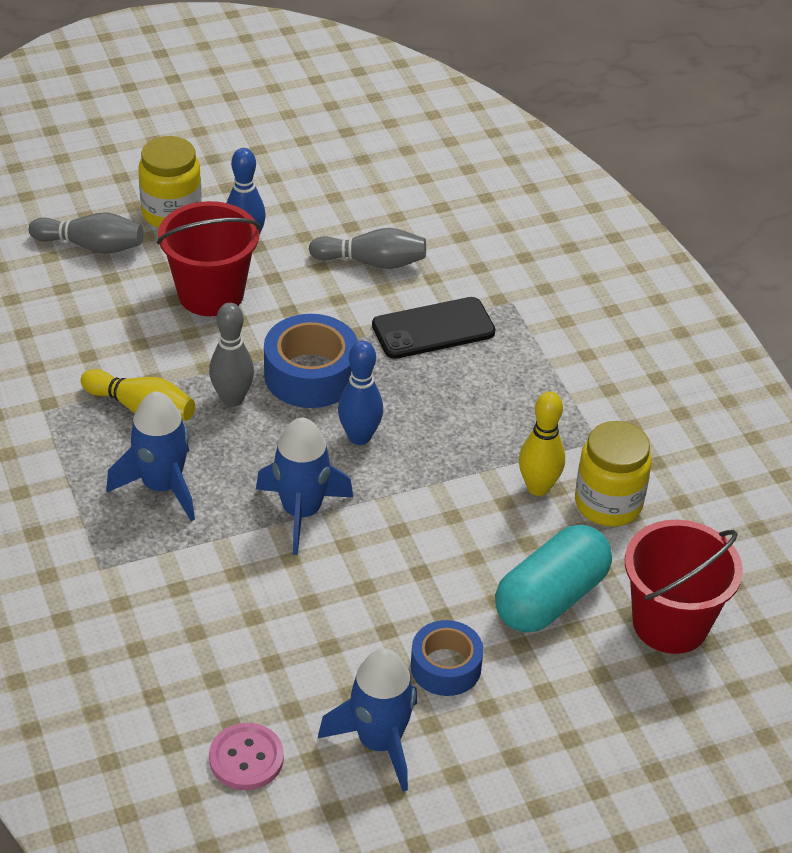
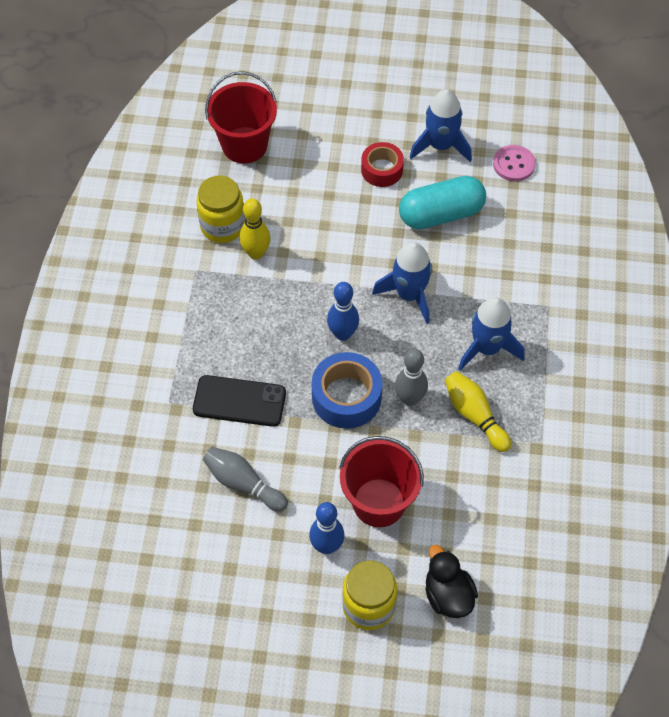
camera: 150 degrees left, 15 degrees up
(91, 246) = (448, 595): grey bowling pin -> black duck
(445, 667) = (382, 170): blue tape -> red tape
(551, 598) = (298, 184): turquoise capsule -> turquoise capsule (441, 214)

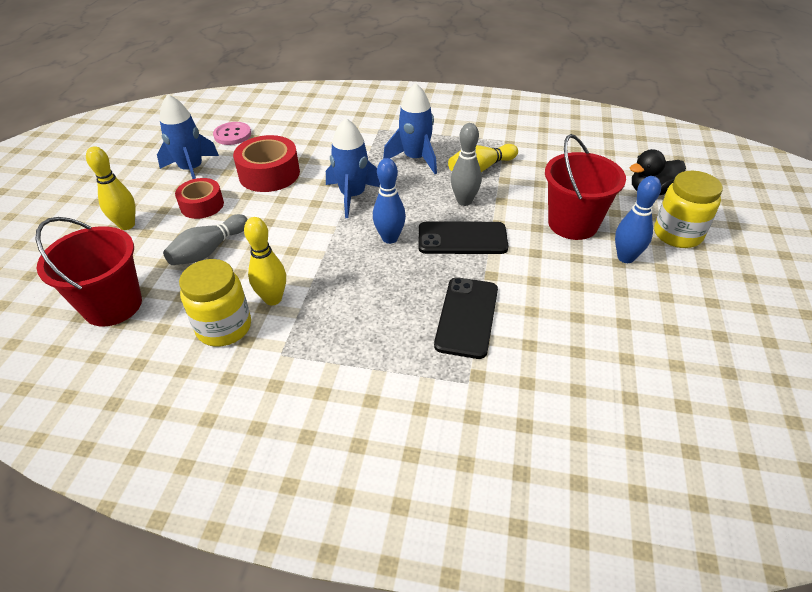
camera: 85 degrees left, 15 degrees down
(243, 483) = (568, 316): grey bowling pin -> grey bowling pin (209, 250)
(346, 397) = (462, 239): blue tape -> black phone
(347, 121) = (127, 225): none -> yellow bowling pin
(441, 214) = (269, 174): turquoise capsule -> red tape

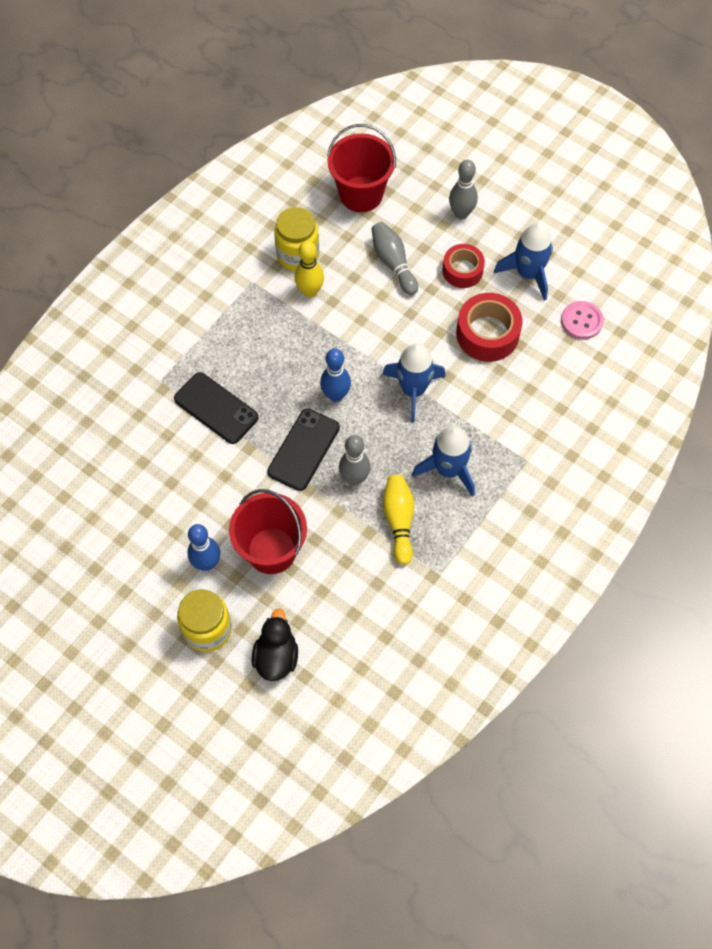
camera: 115 degrees right, 20 degrees up
(127, 225) = (461, 213): yellow bowling pin -> grey bowling pin

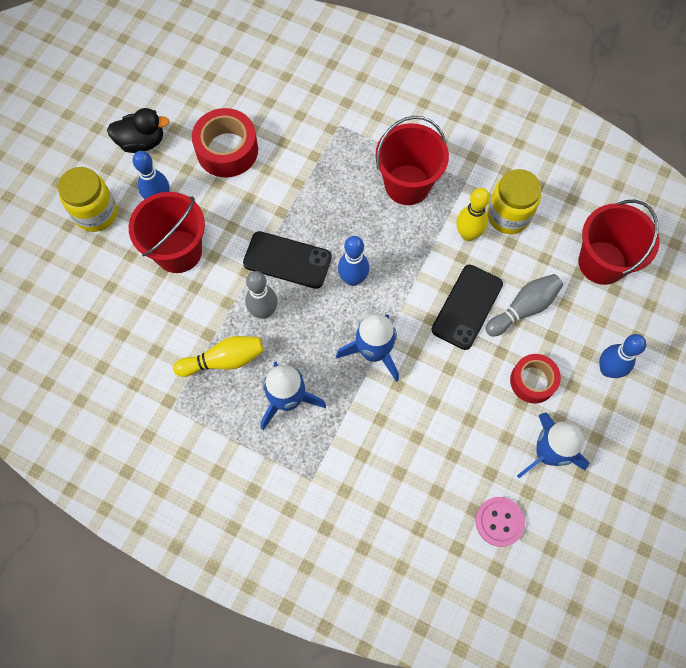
camera: 80 degrees right, 5 degrees up
(216, 408) = (318, 176): black phone -> black phone (467, 307)
(245, 331) = (407, 184): none -> red bucket
(276, 657) = (74, 274): black duck -> black duck (142, 142)
(461, 213) = (607, 369): grey bowling pin -> blue bowling pin
(487, 334) = (458, 418): red tape -> red tape (227, 150)

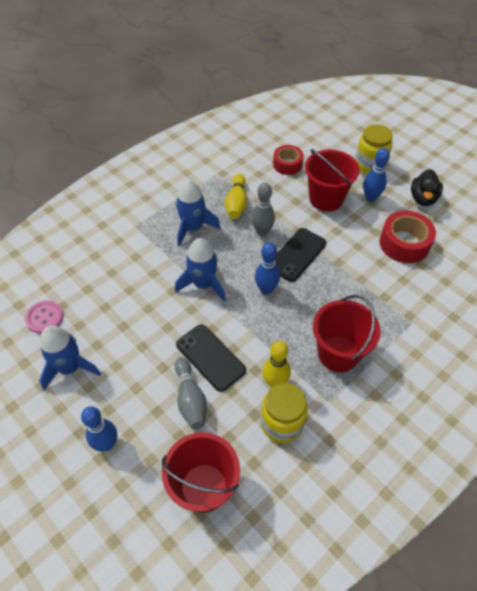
camera: 110 degrees right, 15 degrees down
(532, 381) = (128, 380): red tape -> red tape (287, 164)

